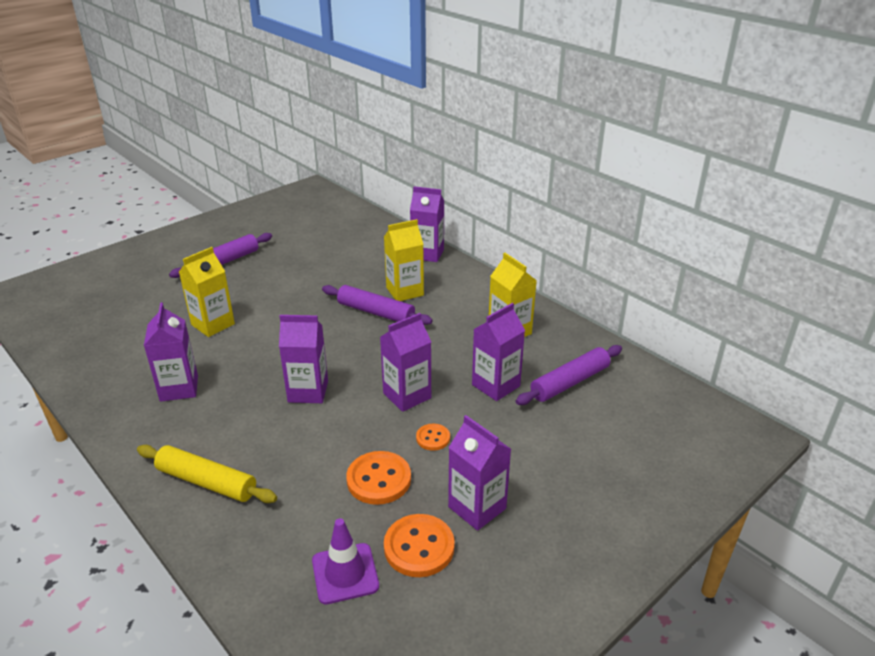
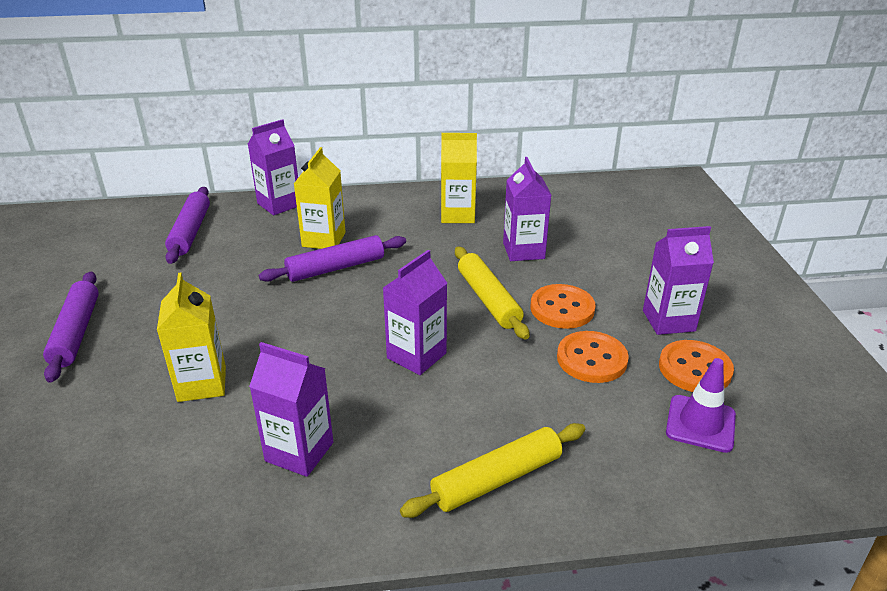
camera: 55 degrees left, 0 degrees up
(407, 395) = (488, 299): purple carton -> yellow rolling pin
(433, 438) = (562, 308): orange button -> orange button, size x1.77
(569, 382) = (555, 218): purple rolling pin -> purple rolling pin (190, 232)

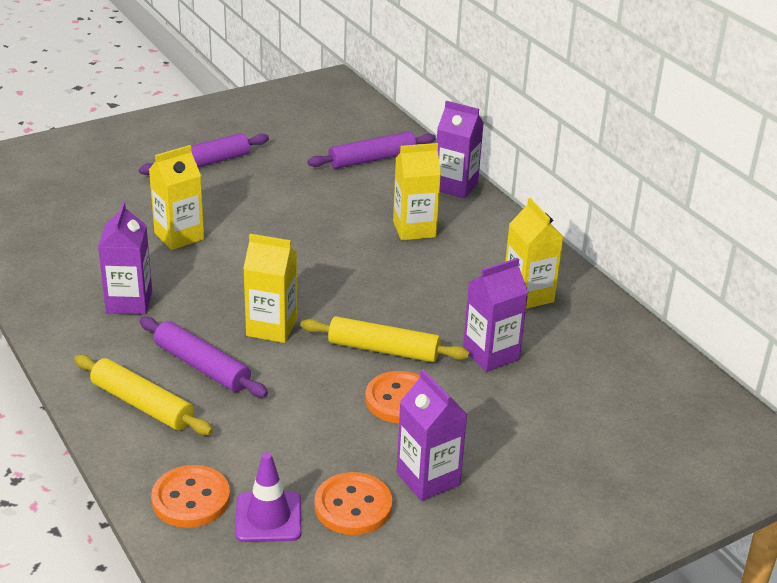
camera: 65 degrees right, 0 degrees up
(335, 268) = (372, 249): purple rolling pin -> purple rolling pin (202, 366)
(416, 355) = (271, 328): purple carton -> yellow carton
(488, 299) = (383, 349): yellow rolling pin -> yellow rolling pin turned 60 degrees clockwise
(591, 359) = (327, 432): orange button -> orange button (191, 499)

